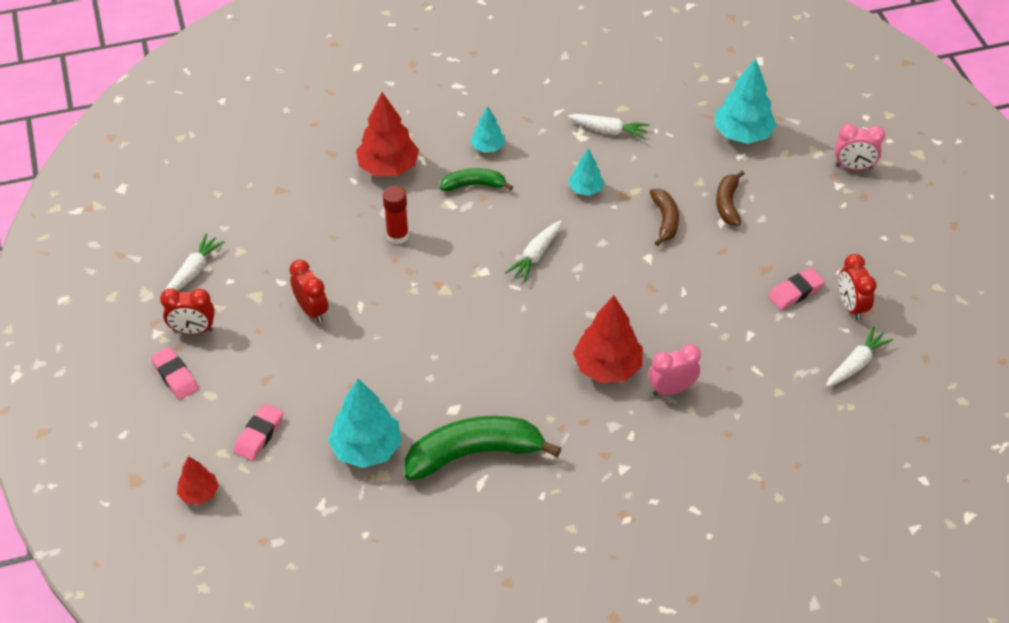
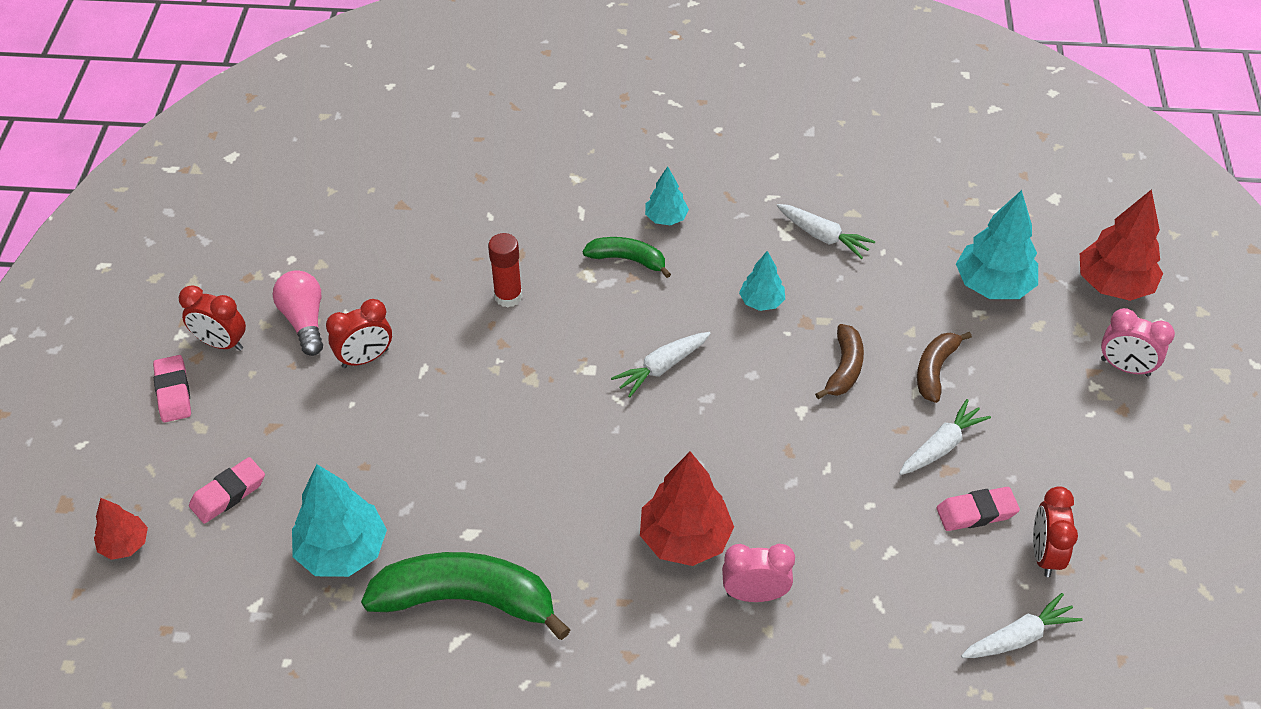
camera: 20 degrees right, 0 degrees up
(193, 271) = (257, 274): white carrot -> white carrot (941, 446)
(250, 296) = (304, 321): none -> pink light bulb
(312, 310) = (365, 358): red clock -> red clock turned 75 degrees clockwise
(388, 167) = (537, 211): red tree -> red tree (1113, 285)

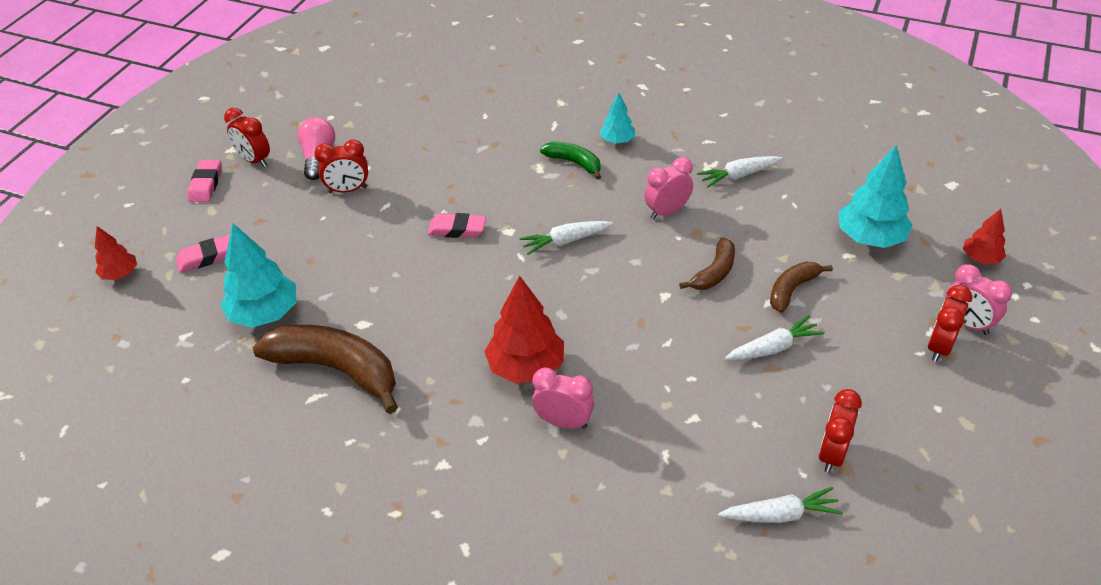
camera: 20 degrees right, 5 degrees down
(466, 600) = (336, 369): green banana -> brown banana
(508, 296) = (472, 170): red glue stick -> none
(761, 302) = (667, 211): turquoise tree -> pink clock
(823, 236) = (738, 176): white carrot -> white carrot turned 105 degrees clockwise
(976, 512) = (783, 406): pink eraser -> pink eraser (457, 229)
(1107, 402) = (939, 347): none -> red clock
(1113, 285) = (980, 259): red tree -> red tree, size x0.56

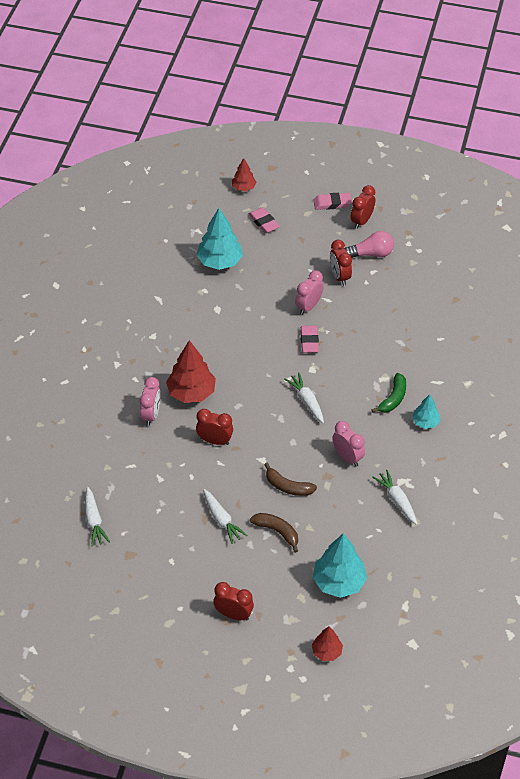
camera: 80 degrees right, 5 degrees up
(336, 369) = (180, 304): brown banana -> none
(831, 454) = (139, 548): red clock -> red clock (214, 441)
(966, 323) = (257, 634): pink clock -> pink clock (308, 306)

